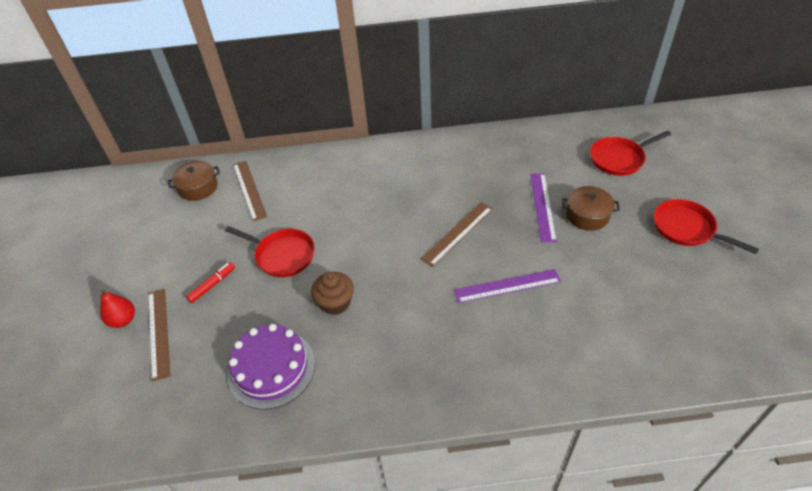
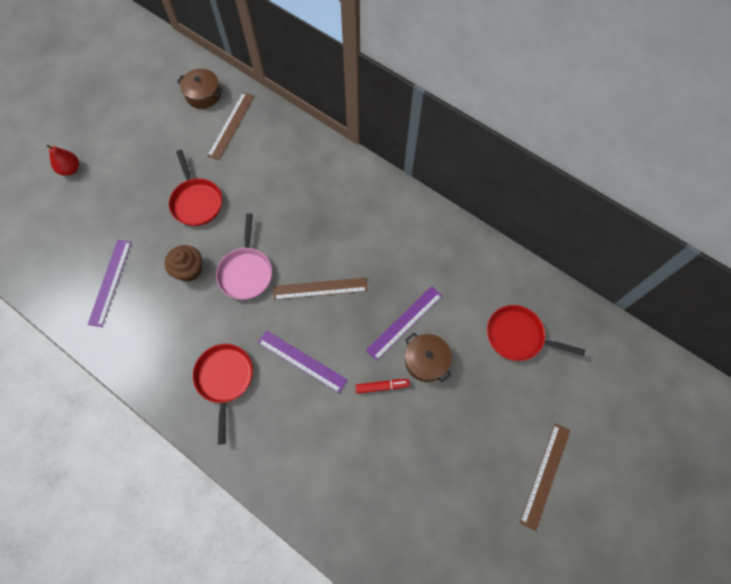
camera: 40 degrees right, 20 degrees up
(159, 332) = (79, 197): brown ruler -> brown ruler (545, 475)
(212, 285) = (137, 188): red marker -> red marker (382, 387)
(271, 368) = (110, 282): purple cake -> purple ruler
(386, 267) = (246, 272): none -> pink pan
(686, 228) = (483, 443): red pan -> red pan (225, 379)

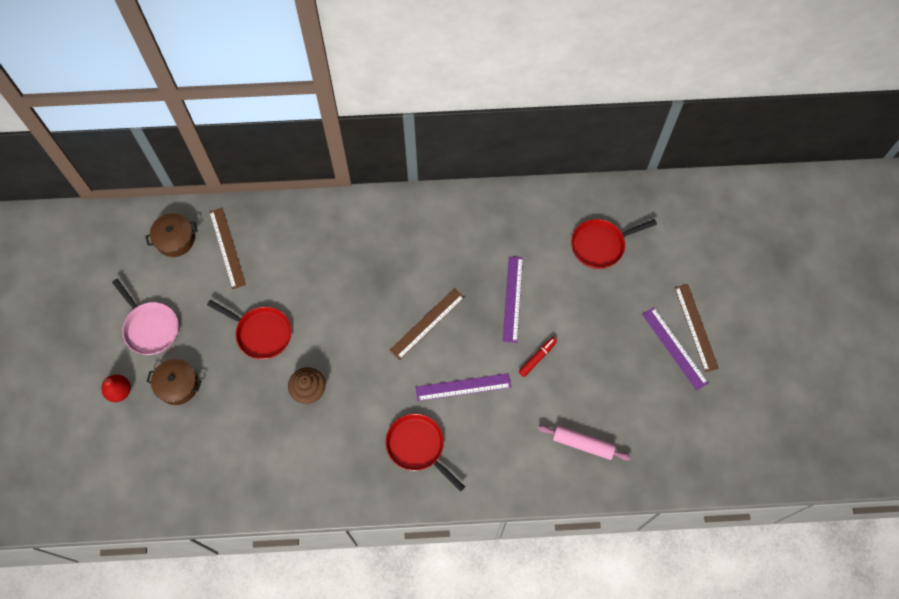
camera: 40 degrees left, 0 degrees up
(110, 282) = (253, 451): purple ruler -> purple ruler (674, 348)
(246, 272) = (357, 356): pink pan -> pink pan (150, 327)
(355, 492) = (583, 444): none -> pink rolling pin
(426, 361) = (552, 314): brown pot -> brown pot (178, 385)

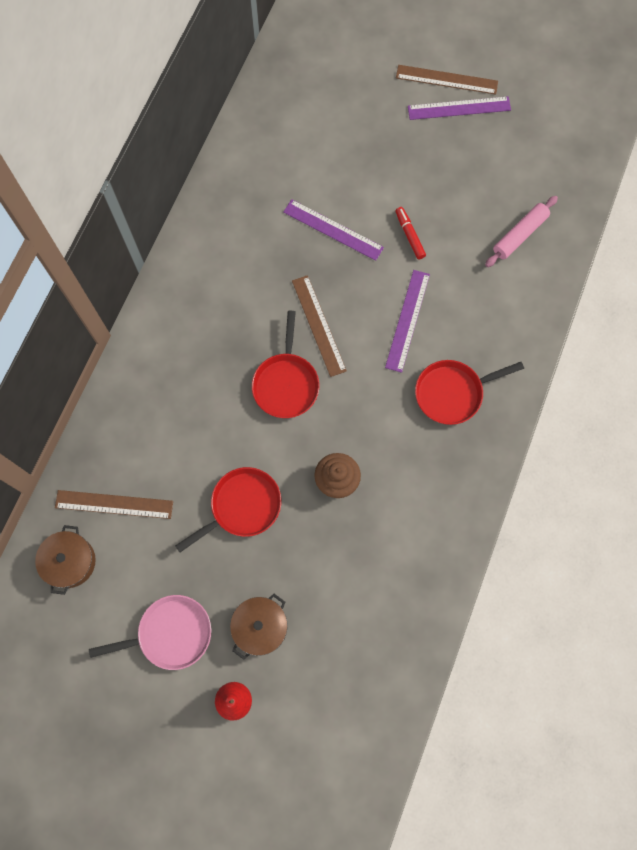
camera: 65 degrees left, 5 degrees up
(600, 245) = (316, 121): red pan -> red pan (286, 383)

